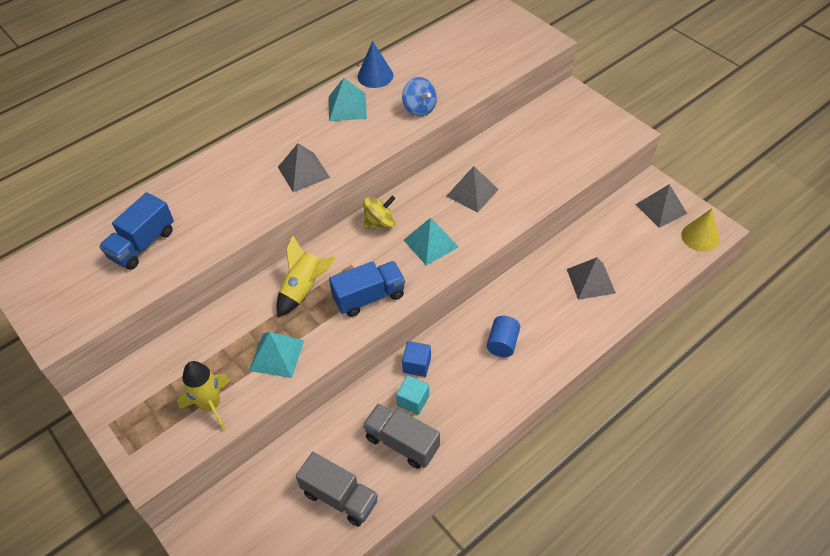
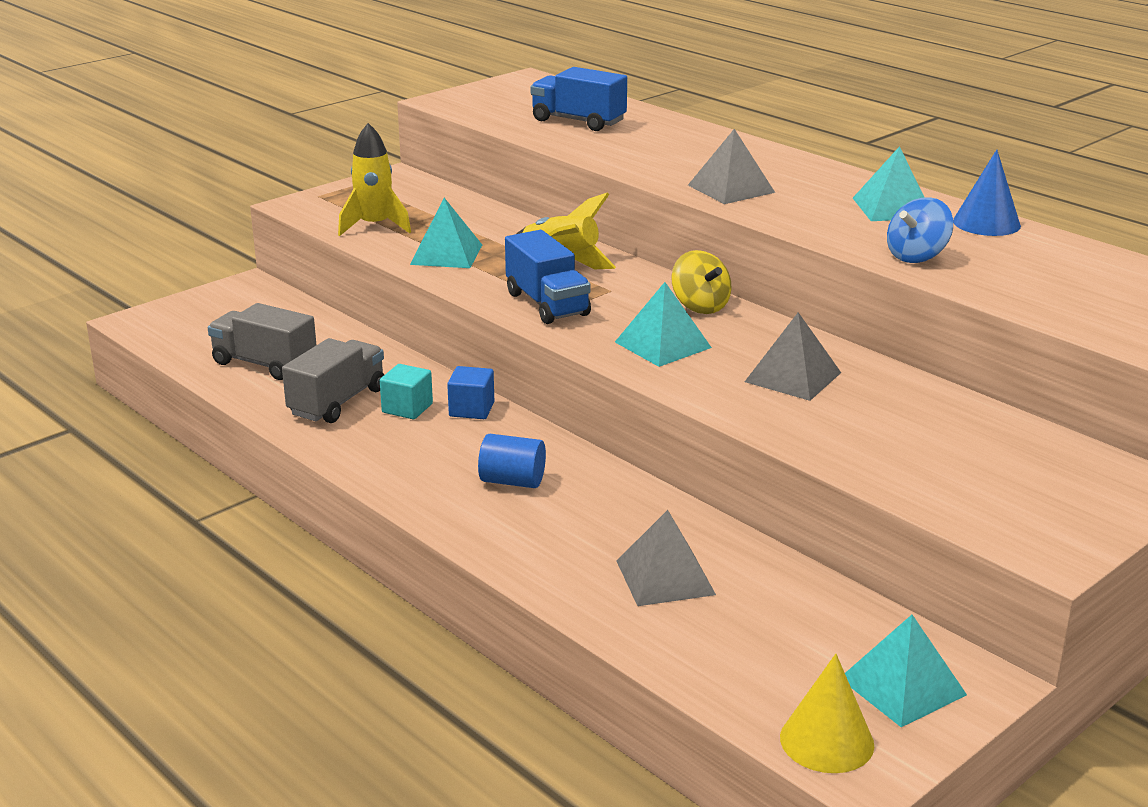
camera: 85 degrees right, 25 degrees down
(340, 497) = (265, 364): grey truck -> grey truck turned 90 degrees clockwise
(661, 209) = (902, 686): grey pyramid -> turquoise pyramid

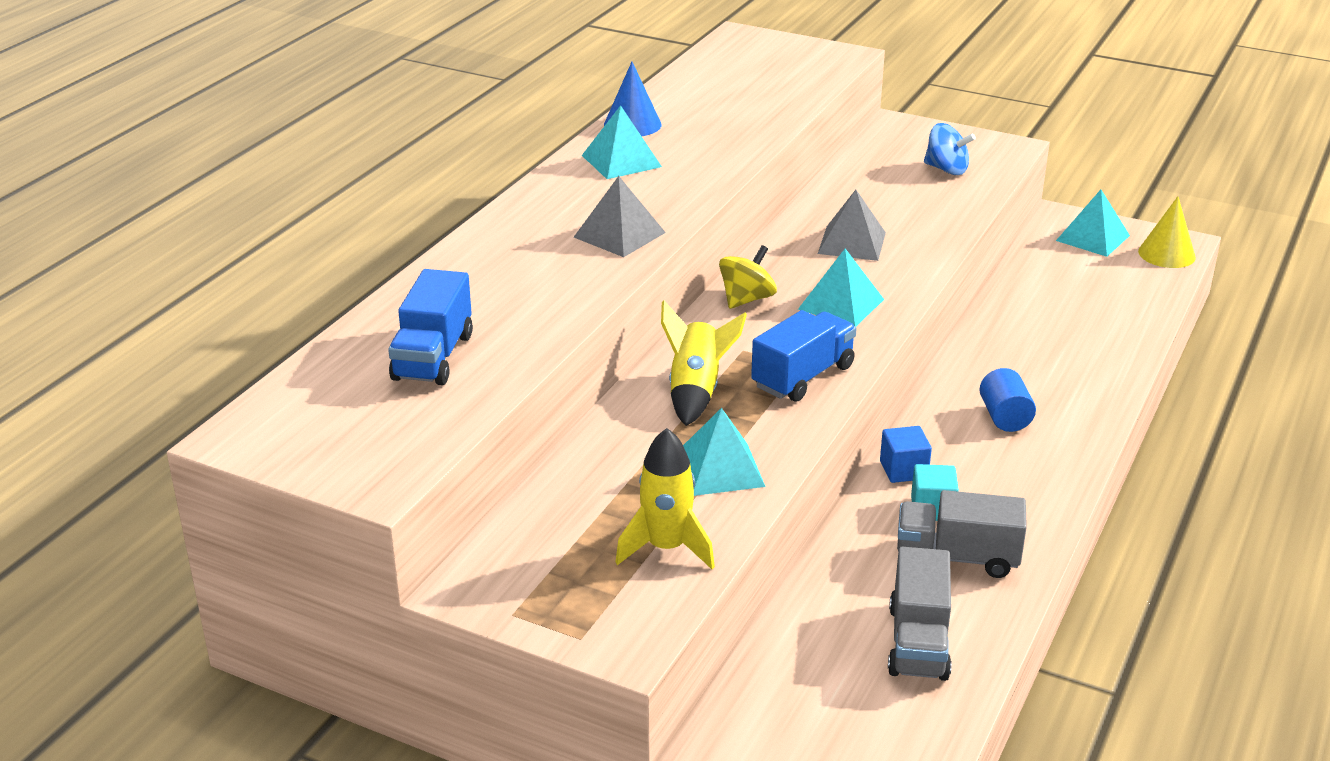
camera: 110 degrees left, 5 degrees up
(665, 577) = (1066, 327): grey pyramid -> none
(916, 256) = (730, 144): blue spinning top -> blue spinning top (946, 169)

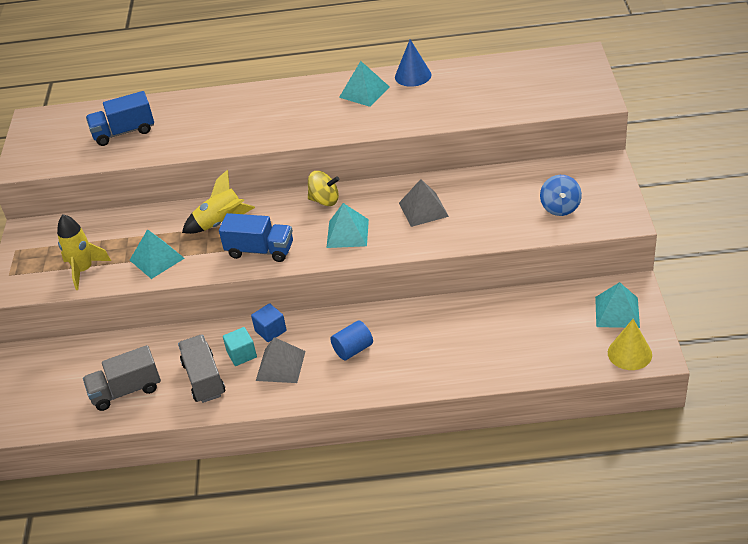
camera: 65 degrees right, 10 degrees up
(619, 234) = (280, 127): grey pyramid -> grey pyramid (280, 365)

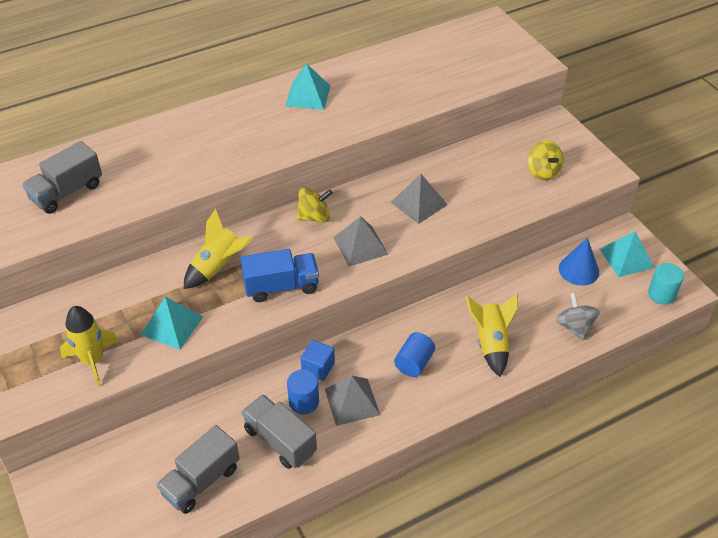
camera: 30 degrees left, 5 degrees up
(124, 132) = (67, 192): blue truck -> grey truck
(242, 354) = (304, 402): turquoise cube -> blue cylinder
(347, 233) = (360, 245): turquoise pyramid -> grey pyramid
(413, 76) = (345, 70): blue cone -> blue cone (578, 270)
(432, 352) = (491, 343): none -> yellow rocket
(521, 359) = (574, 327): none -> grey spinning top
(560, 207) = (543, 172): blue spinning top -> yellow spinning top
(629, 353) = (661, 294): yellow cone -> turquoise cylinder

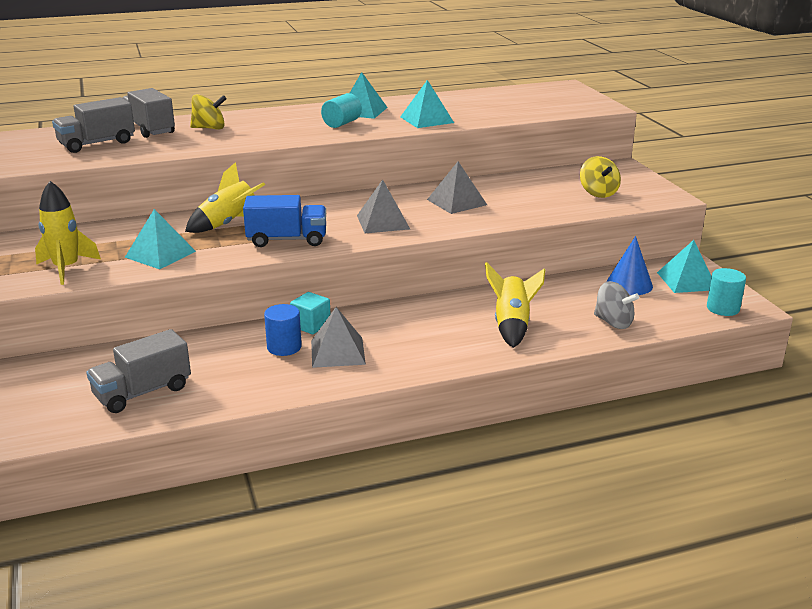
camera: 10 degrees right, 20 degrees down
(280, 441) = (244, 372): grey truck -> grey truck (149, 129)
(295, 123) = (342, 123): none -> turquoise cylinder
(314, 217) = (343, 202): yellow spinning top -> yellow spinning top (209, 128)
(318, 367) = (311, 325): blue cube -> turquoise cube
(375, 106) = (427, 119): none -> turquoise pyramid
(414, 363) = (419, 331): blue cylinder -> none
(574, 327) = (613, 322): grey spinning top -> grey spinning top turned 135 degrees clockwise

